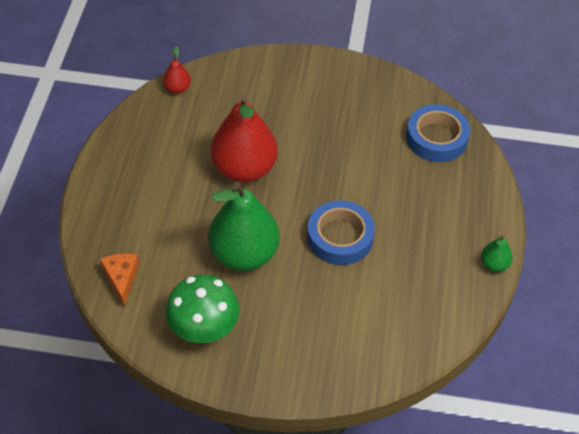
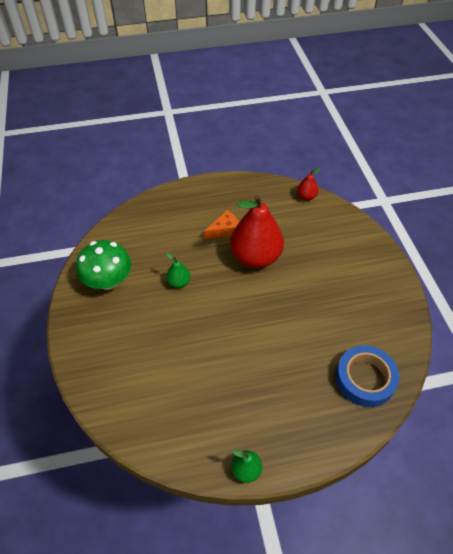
camera: 70 degrees right, 0 degrees up
(121, 278) = (132, 225): orange cheese -> orange cheese (224, 230)
(244, 254) = (179, 282): green pear -> green pear, size x0.44
(340, 237) = (221, 338): blue tape -> none

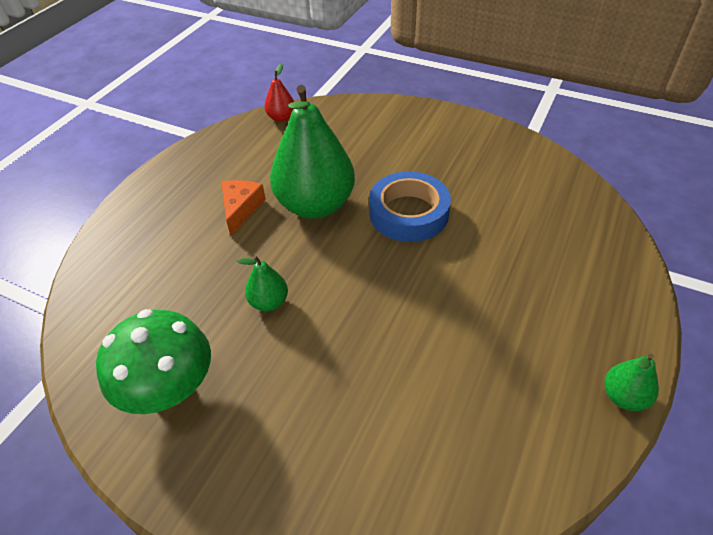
camera: 50 degrees left, 5 degrees down
(255, 257) = (315, 205): red pear -> green pear
(365, 379) = (567, 213): blue tape -> blue tape (408, 213)

